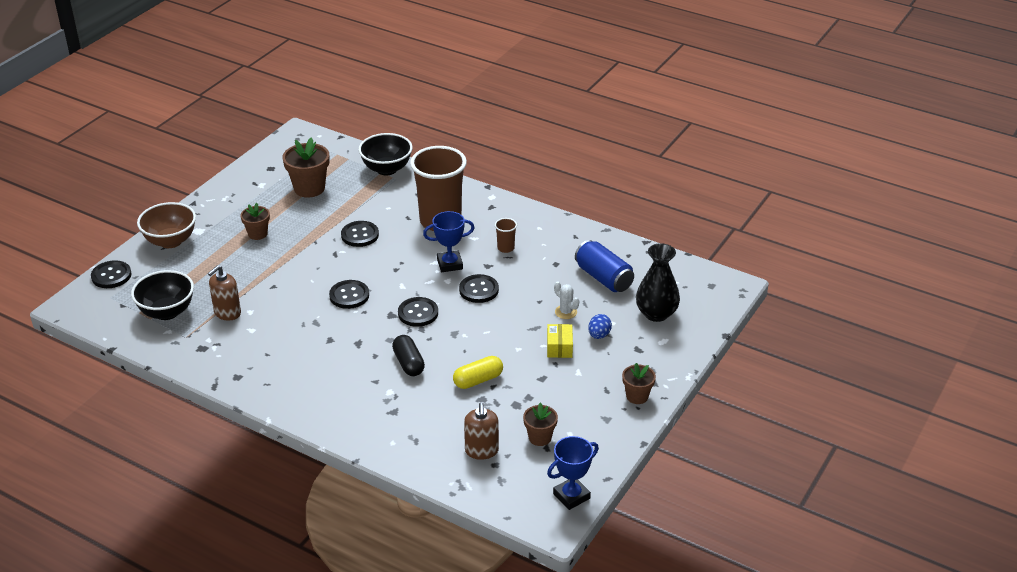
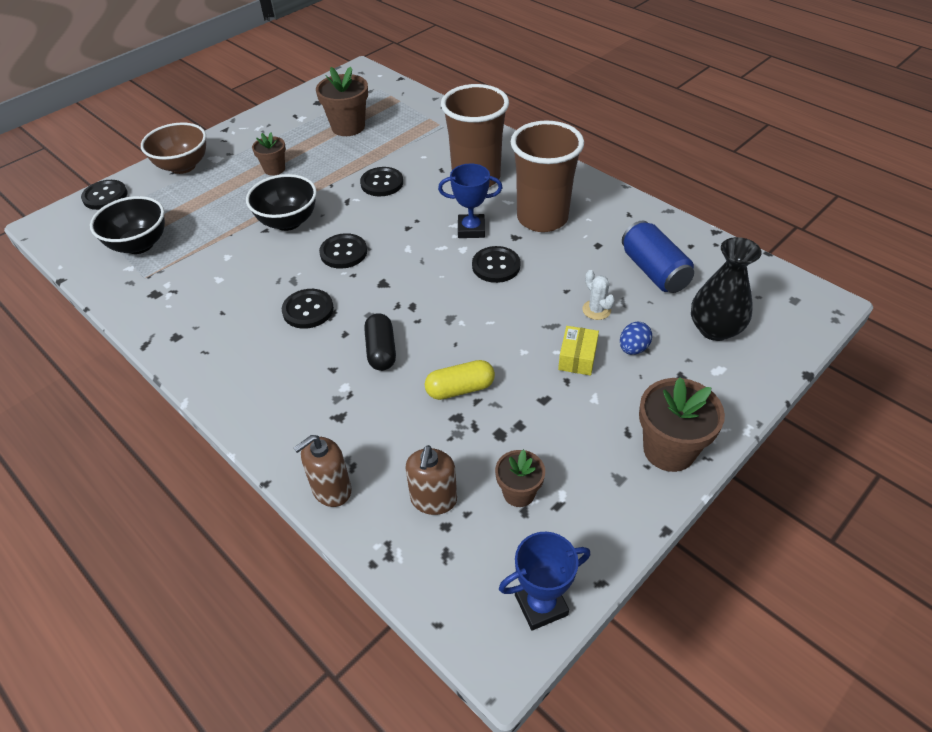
camera: 15 degrees right, 10 degrees up
(227, 313) = (202, 255): brown soap dispenser -> brown soap dispenser (331, 489)
(386, 169) = (436, 115): black bowl -> black bowl (288, 222)
(418, 313) = (414, 285): black button -> black button (308, 310)
(505, 248) = (542, 218): brown cup -> brown cup, size x2.50
(637, 396) = (669, 450): brown flower pot -> brown flower pot, size x1.67

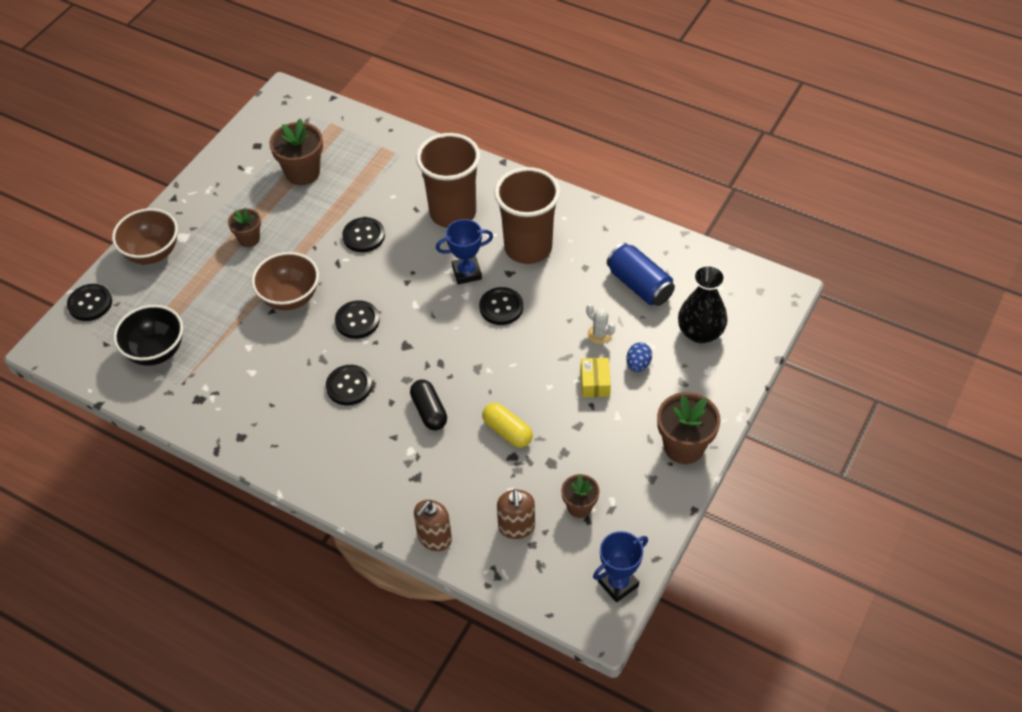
camera: 15 degrees left, 5 degrees up
(288, 222) = (290, 297): black bowl -> brown bowl
(460, 389) = (507, 431): yellow capsule -> yellow capsule turned 75 degrees clockwise

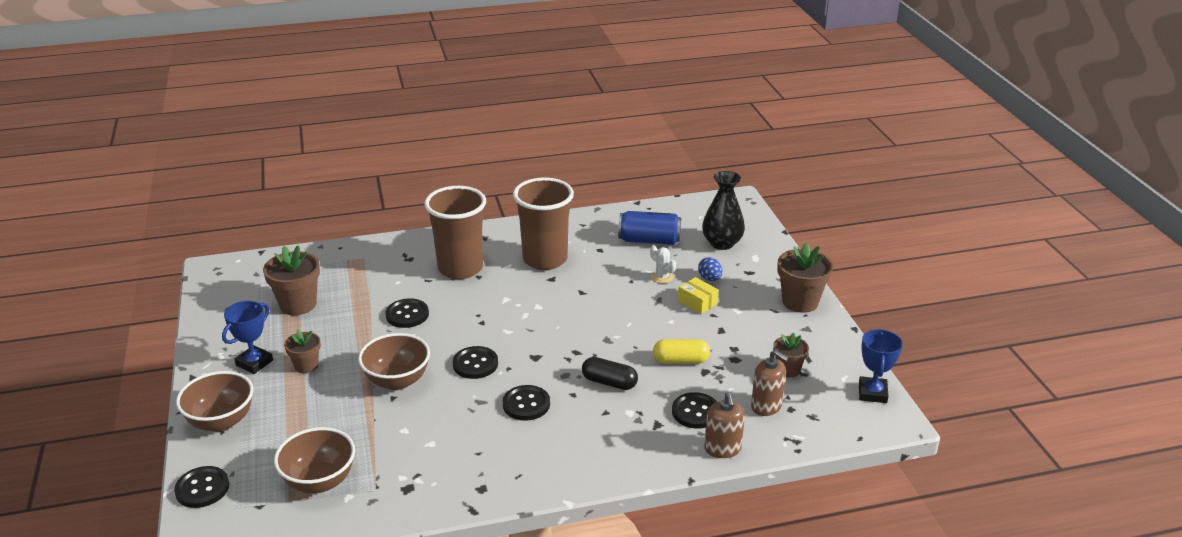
camera: 45 degrees left, 20 degrees down
(156, 351) = (319, 481): black bowl -> brown bowl
(467, 273) = (520, 294): blue trophy -> blue trophy (254, 363)
(501, 307) = (574, 299): black button -> black button (695, 412)
(599, 334) = (662, 277): white cactus -> white cactus turned 45 degrees clockwise

